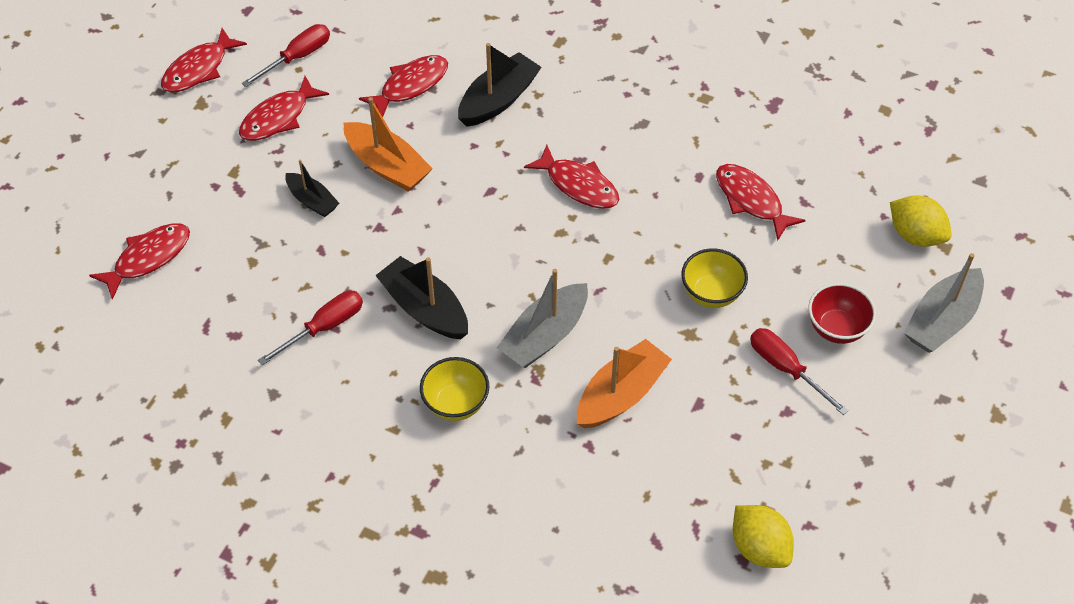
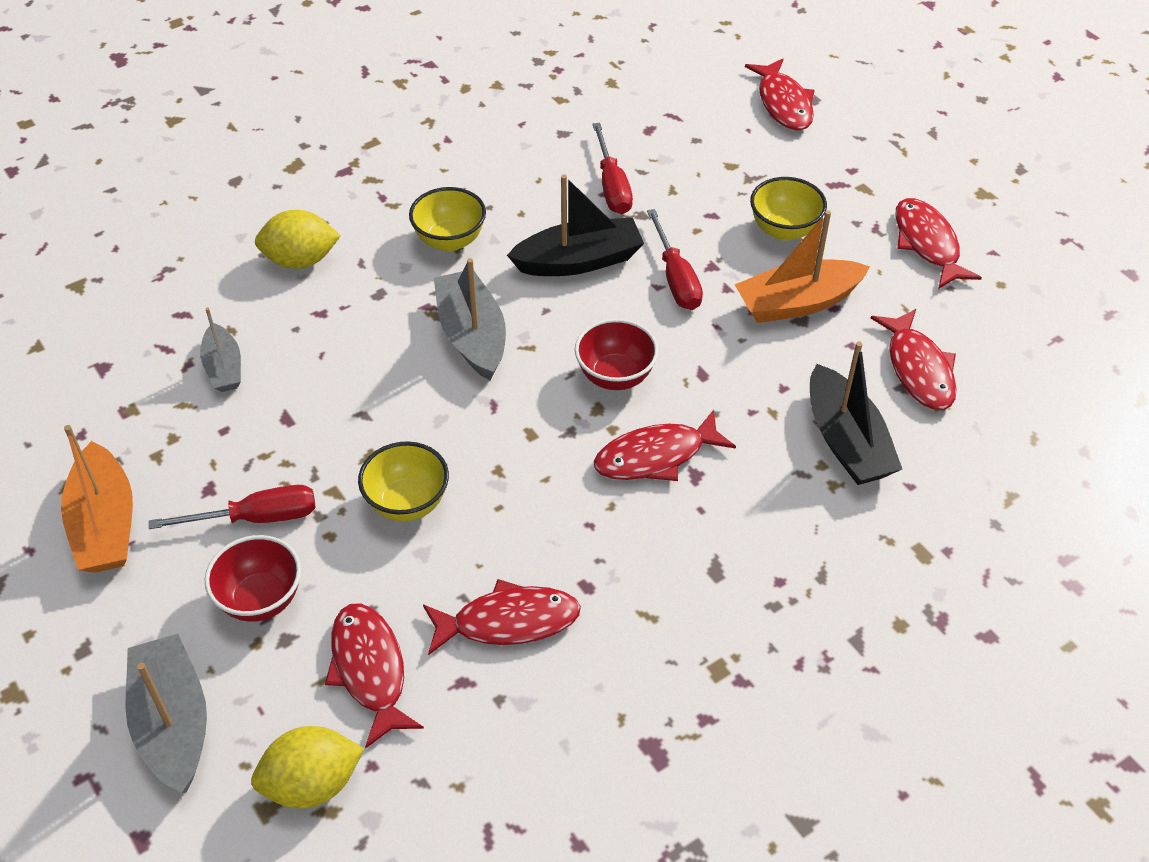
camera: 120 degrees right, 5 degrees down
(199, 69) = (1042, 207): red fish -> red fish (370, 670)
(297, 57) = (1022, 289): red screwdriver -> red screwdriver (676, 278)
(312, 201) = (784, 230): black boat -> yellow bowl
(525, 235) = (615, 376): none -> red bowl
(621, 394) = (352, 362): orange boat -> orange boat (105, 524)
(684, 474) = (224, 368): none -> grey boat
(759, 548) = (100, 384): yellow lemon -> yellow lemon (301, 260)

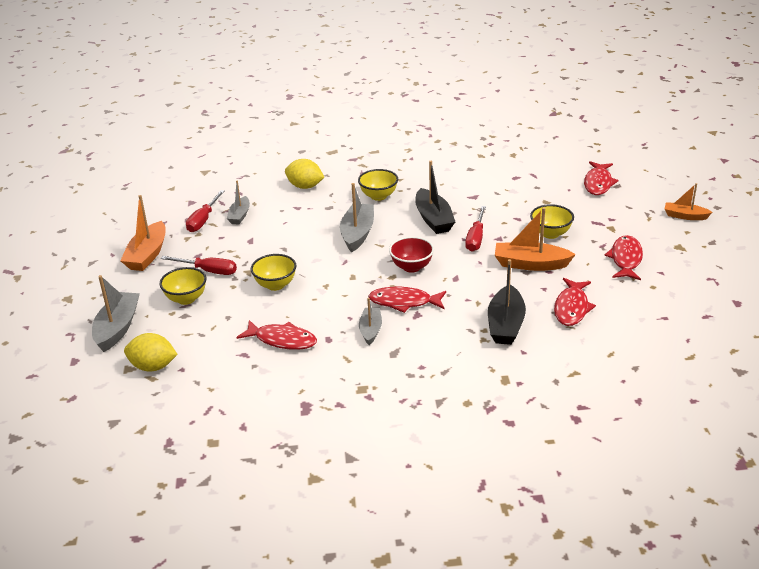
camera: 30 degrees right, 15 degrees down
(261, 599) = (186, 299): red bowl -> yellow bowl
(370, 670) = (209, 337): red fish -> none
(579, 261) = (433, 219): black boat -> black boat turned 60 degrees clockwise
(612, 186) = (476, 195): red screwdriver -> red screwdriver (203, 220)
(644, 538) = (370, 330): none -> grey boat
(951, 130) = (685, 216): none -> orange boat

